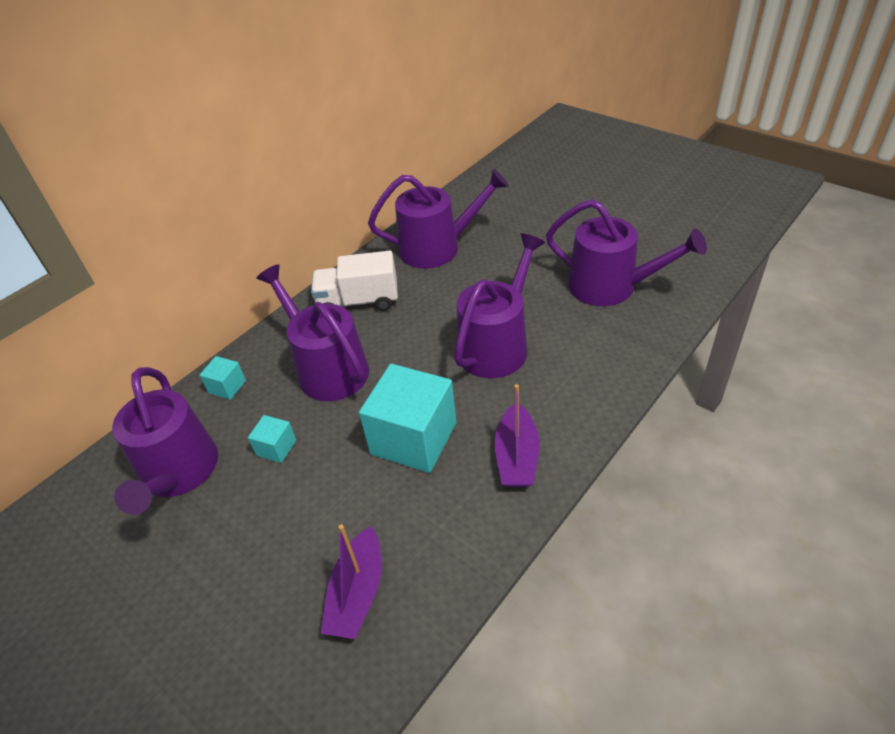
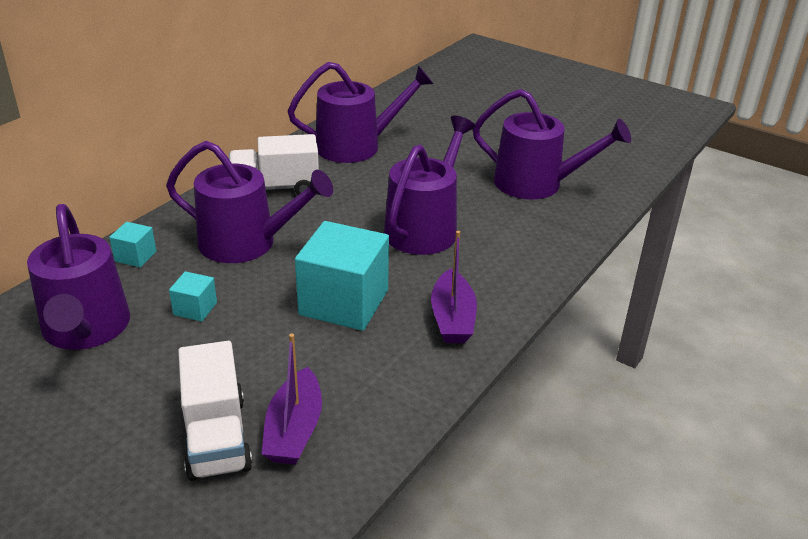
camera: 10 degrees left, 10 degrees down
(285, 601) = (216, 437): none -> white truck
(328, 368) = (246, 243): purple watering can -> purple watering can turned 150 degrees clockwise

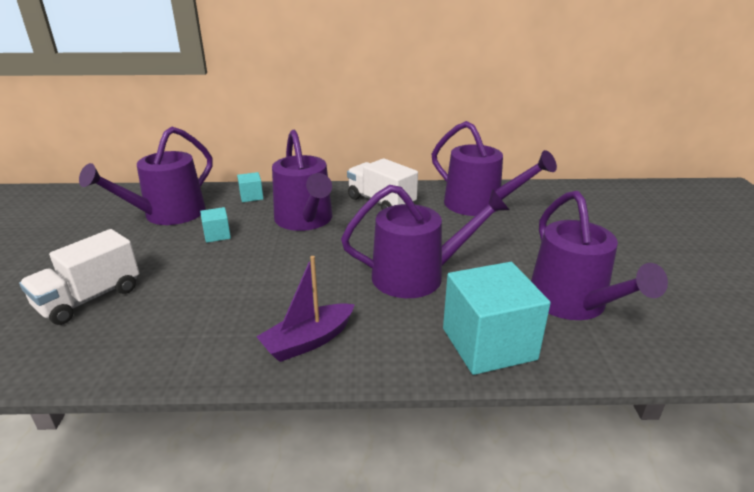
camera: 55 degrees right, 5 degrees down
(294, 429) = (113, 325): purple boat -> none
(344, 302) = (277, 282): turquoise cube -> turquoise cube (488, 344)

